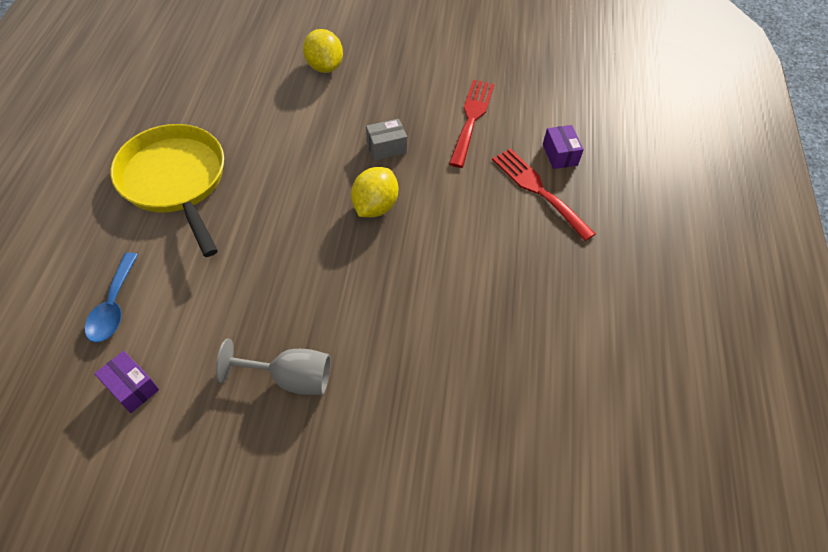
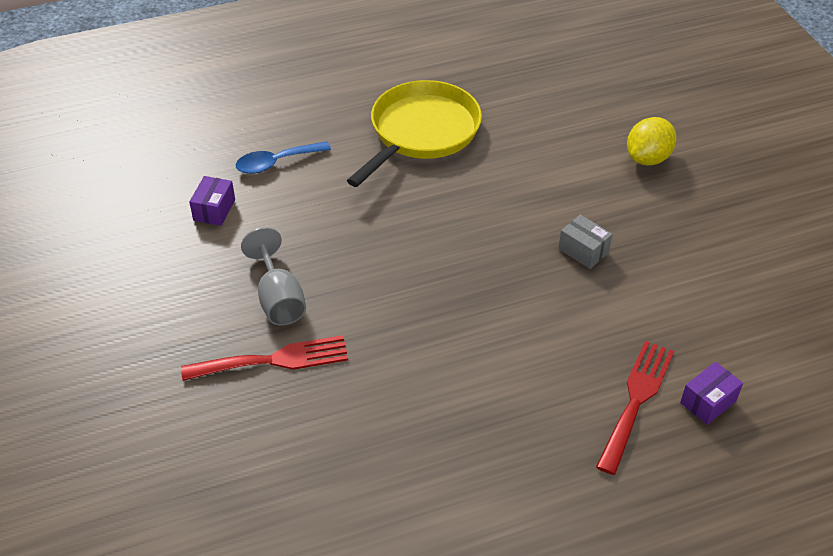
camera: 65 degrees right, 10 degrees down
(375, 206) = (501, 274): yellow lemon -> none
(472, 118) = (689, 302): red fork -> red fork (274, 360)

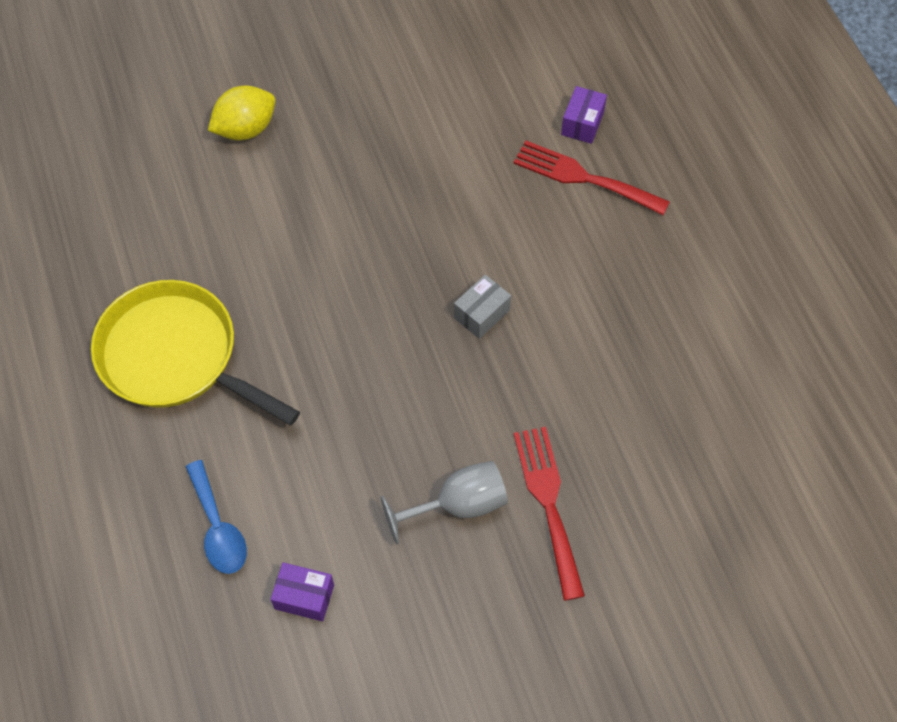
camera: 90 degrees left, 15 degrees up
(583, 251) = (388, 202): grey box -> grey box (481, 314)
(648, 158) = (246, 129): yellow lemon -> yellow lemon turned 75 degrees counterclockwise
(708, 402) = (582, 123): purple box -> purple box turned 60 degrees clockwise

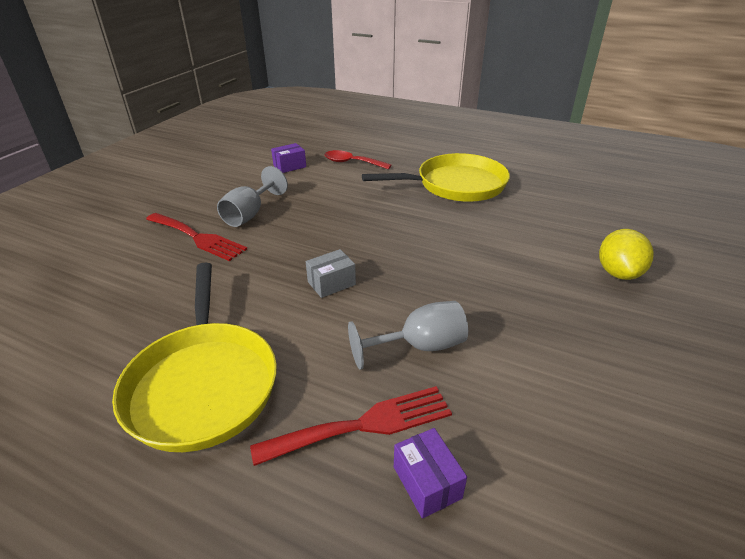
camera: 135 degrees right, 25 degrees down
(218, 528) = (352, 163): blue spoon -> red spoon
(481, 314) = (331, 283): grey box -> grey box turned 60 degrees clockwise
(485, 198) = (420, 346): none -> grey goblet
(662, 290) = (203, 383): none -> yellow pan

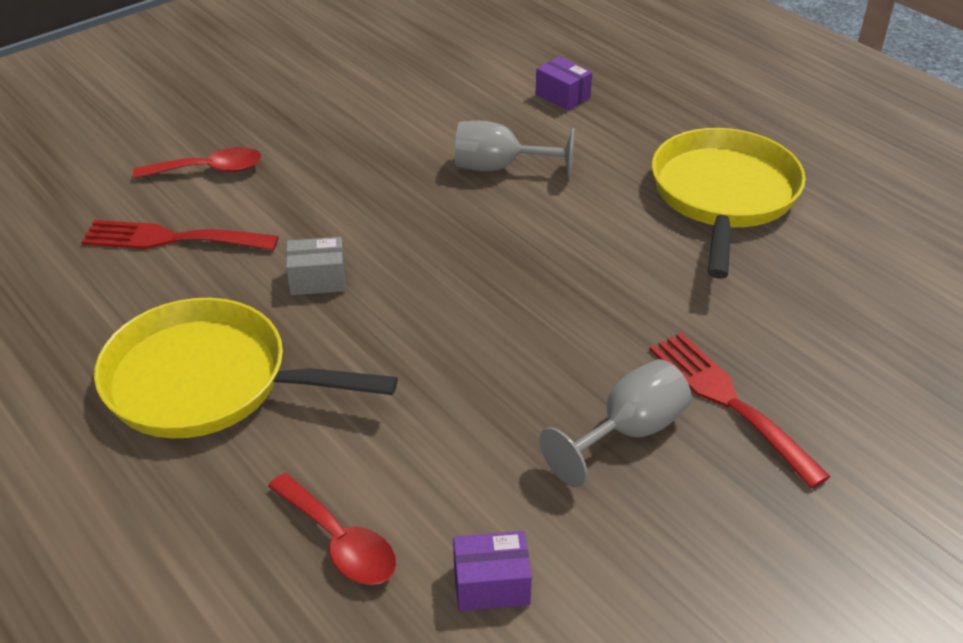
camera: 155 degrees left, 5 degrees up
(331, 283) = (551, 257): grey box -> grey box (318, 279)
(364, 425) = (589, 132): red fork -> red fork (171, 239)
(427, 482) = (562, 96): purple box -> purple box turned 45 degrees counterclockwise
(618, 273) = (209, 170): yellow lemon -> red spoon

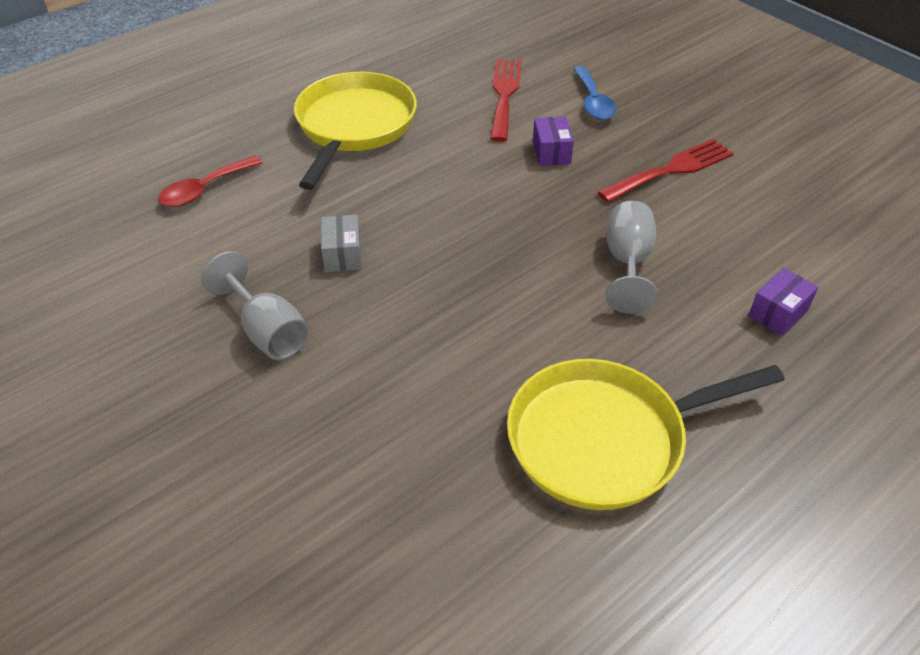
camera: 90 degrees right, 5 degrees up
(209, 170) = (593, 102): red spoon -> blue spoon
(318, 279) = (458, 164): grey box -> grey box (343, 255)
(491, 584) = (150, 254): purple box -> purple box (551, 152)
(723, 196) = (605, 439): yellow pan -> yellow pan turned 150 degrees clockwise
(728, 401) = (290, 401): red fork -> red fork (671, 170)

